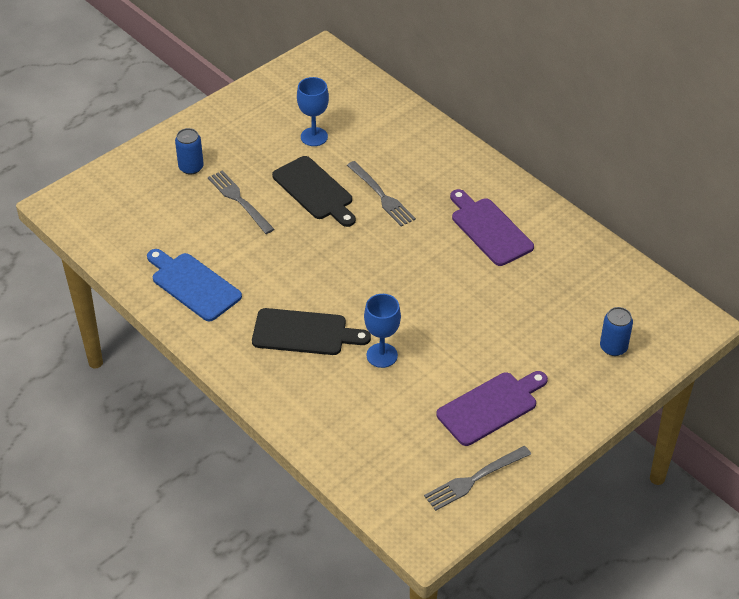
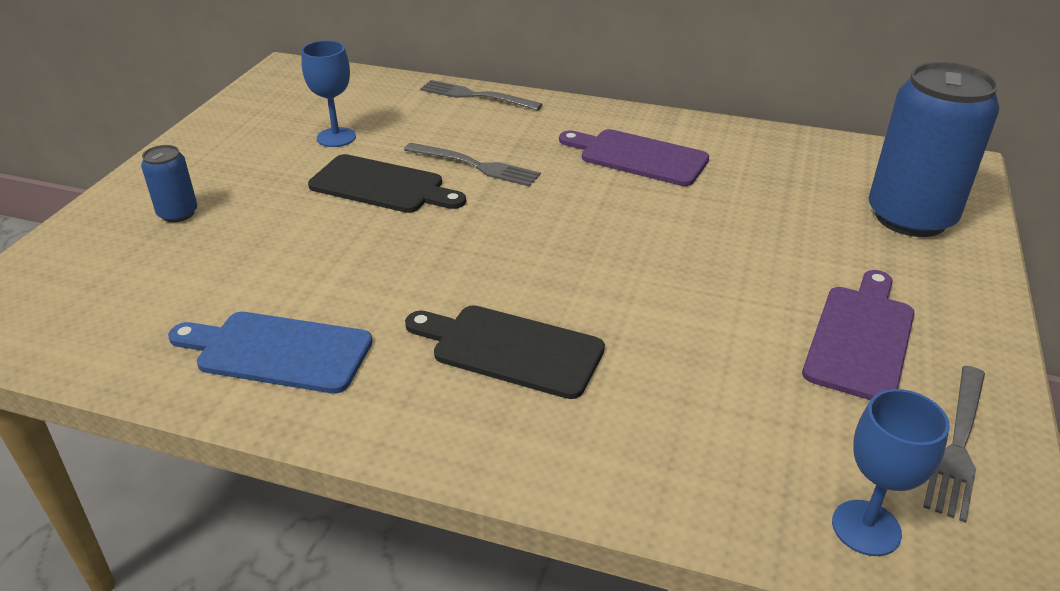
camera: 30 degrees left, 10 degrees down
(238, 200) = (278, 227): grey fork -> grey fork (475, 96)
(304, 333) = (510, 349): black cutting board -> black cutting board turned 135 degrees counterclockwise
(382, 355) = (650, 334): blue goblet -> blue goblet (866, 528)
(613, 347) = (910, 217): blue can -> blue can, size x2.16

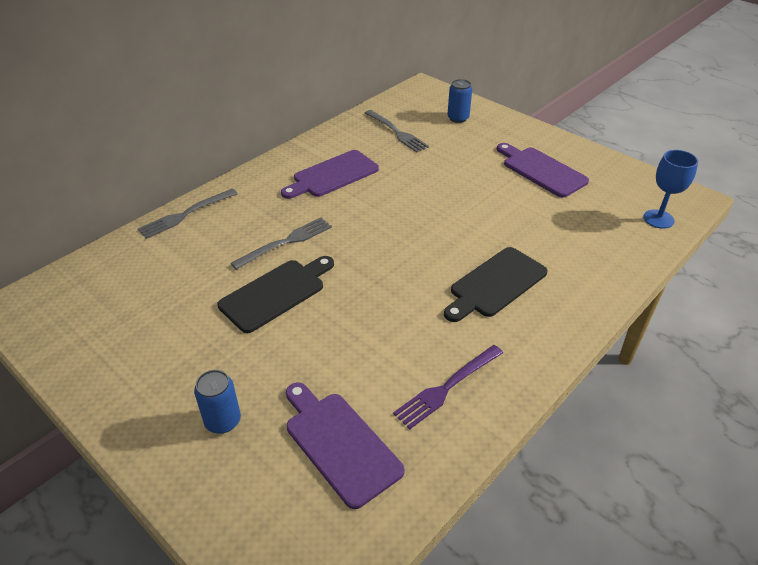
camera: 65 degrees left, 5 degrees up
(165, 293) = (339, 443): none -> purple cutting board
(277, 351) = (446, 388): blue cutting board -> purple fork
(336, 137) = (179, 301): blue goblet -> none
(910, 217) = (458, 118): blue can -> blue can, size x0.46
(958, 446) = (620, 177): grey fork -> grey fork (397, 132)

